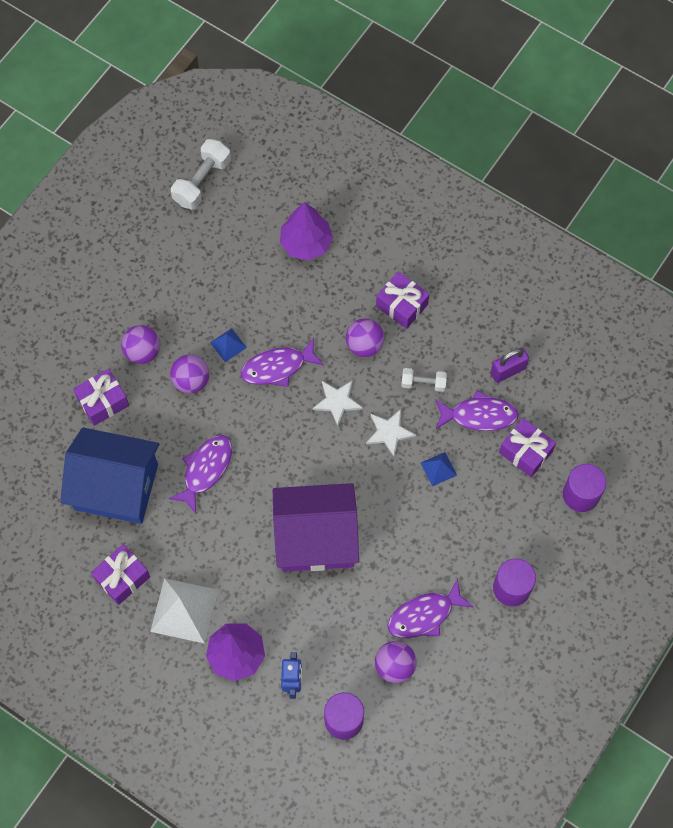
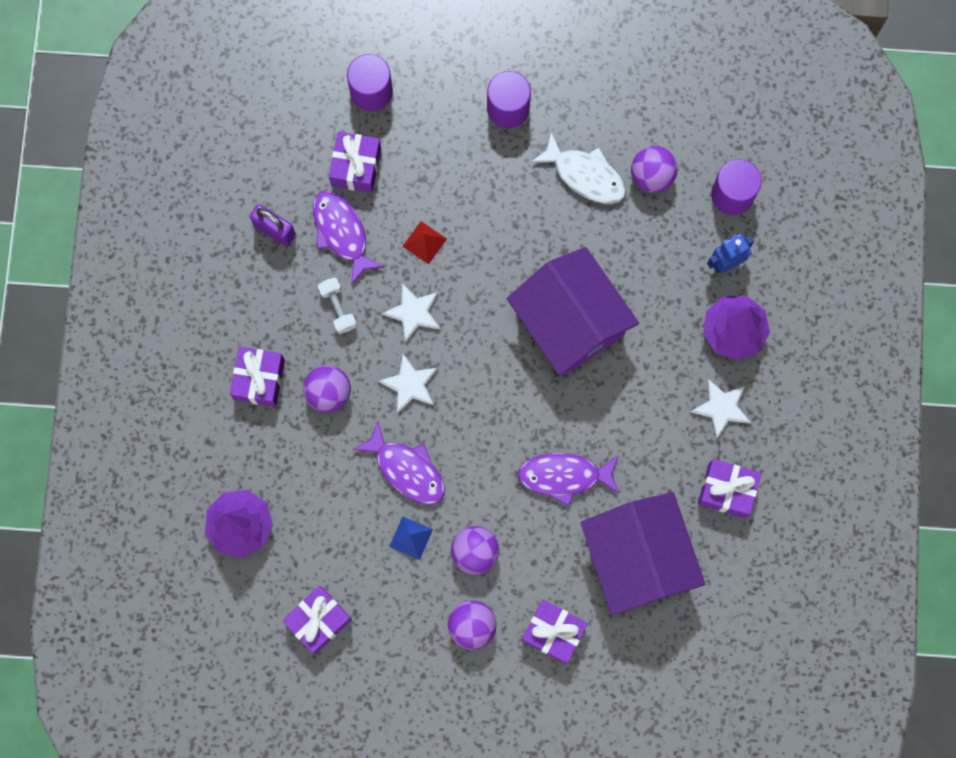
camera: 120 degrees left, 10 degrees up
(116, 487) = (637, 558): blue house -> purple house
(184, 610) = (721, 408): white pyramid -> white star
(202, 182) = (227, 689): white dumbbell -> none
(210, 258) = (318, 620): none -> purple gift
(424, 615) = (585, 175): purple fish -> white fish
(438, 469) = (424, 242): blue pyramid -> red pyramid

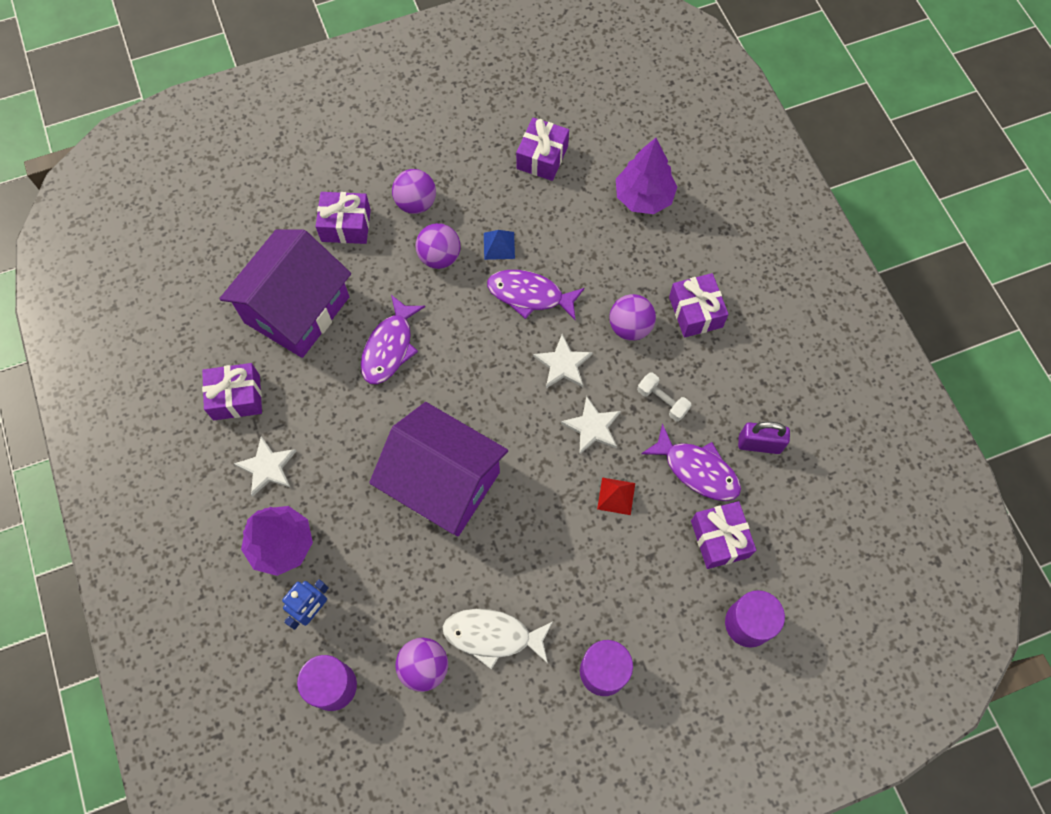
camera: 155 degrees right, 10 degrees down
(564, 476) = (389, 347): purple fish -> purple fish turned 135 degrees clockwise
(637, 558) = (297, 310): purple house -> purple house turned 75 degrees clockwise

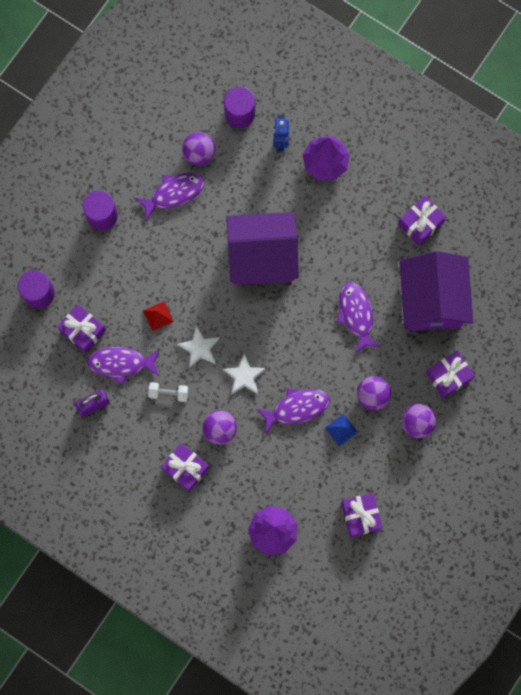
camera: 145 degrees right, 10 degrees up
(267, 467) = (368, 197): white star -> none
(492, 636) = (174, 193): white fish -> purple fish

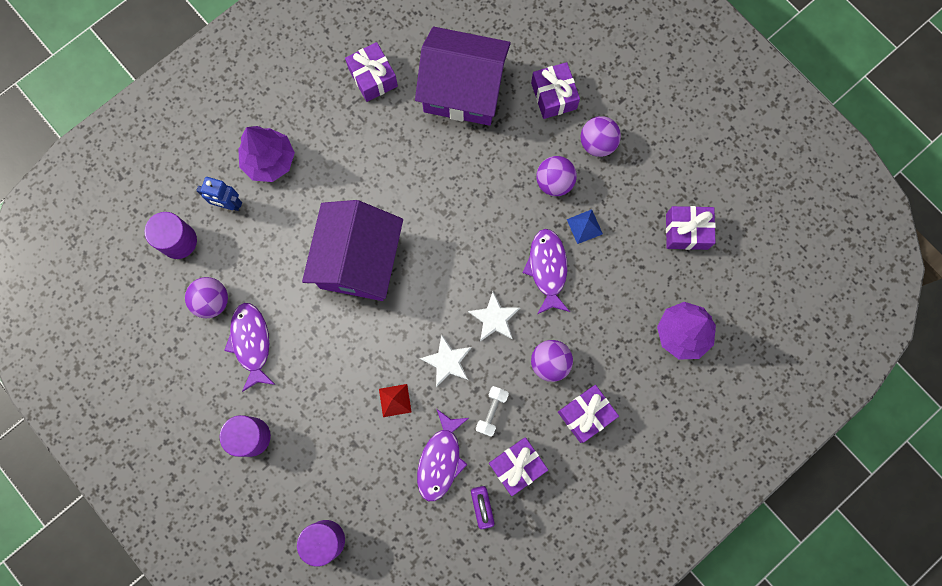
camera: 75 degrees left, 0 degrees up
(83, 331) = (387, 496): purple gift -> purple gift (517, 466)
(356, 315) = (457, 175): purple fish -> none

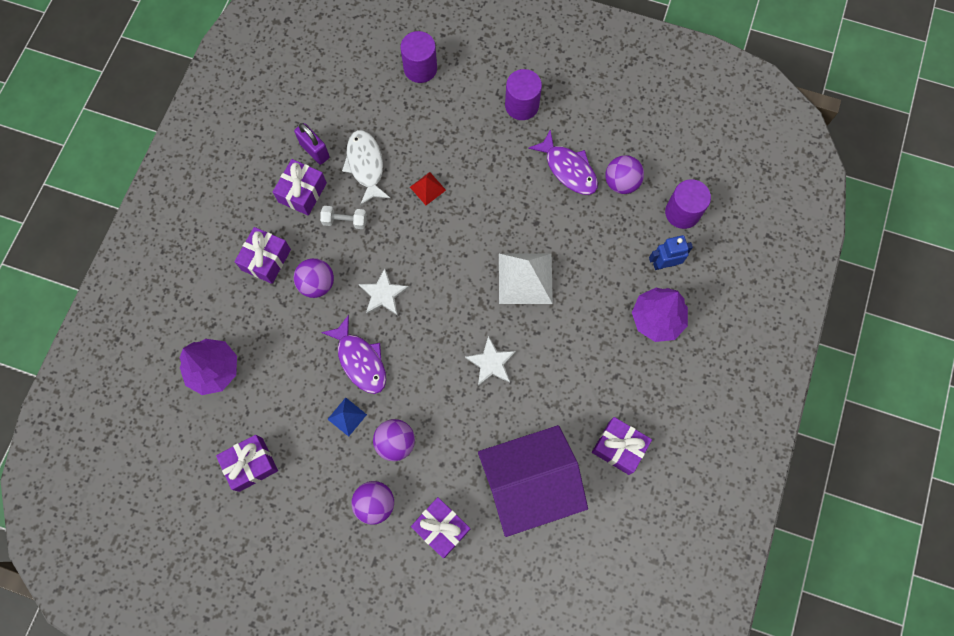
camera: 150 degrees right, 5 degrees down
(359, 260) = (525, 278): purple house -> white pyramid
(440, 460) = (366, 165): purple fish -> white fish
(447, 361) = (403, 239): white star -> white star (491, 363)
(491, 412) = (345, 221): white dumbbell -> white dumbbell turned 75 degrees counterclockwise

